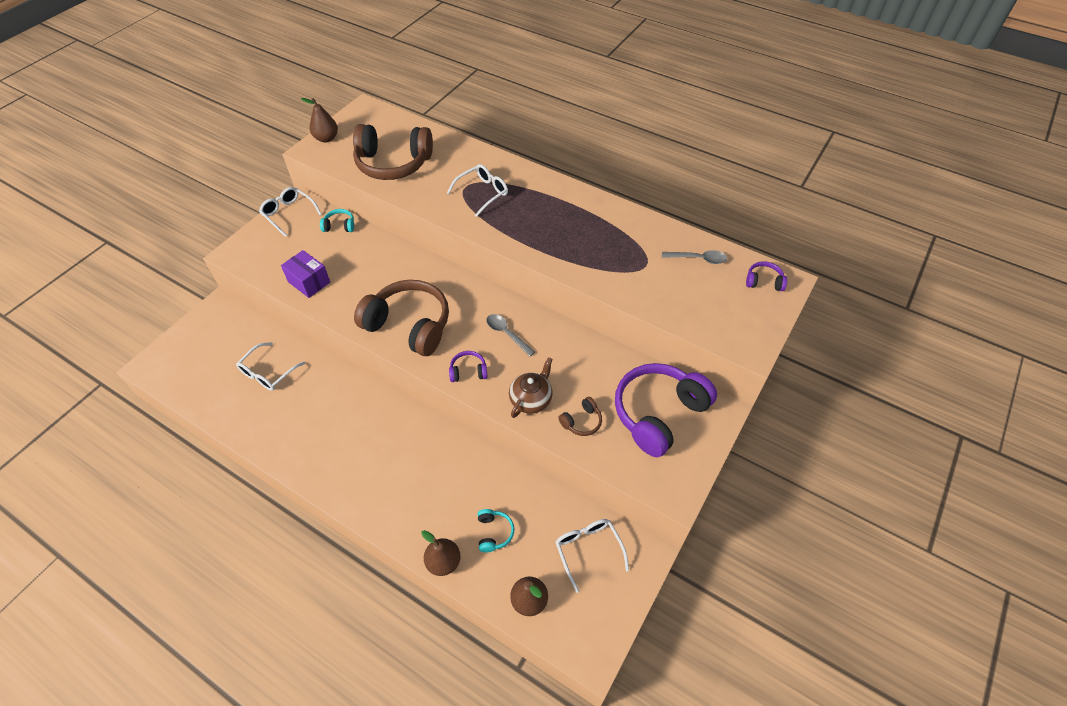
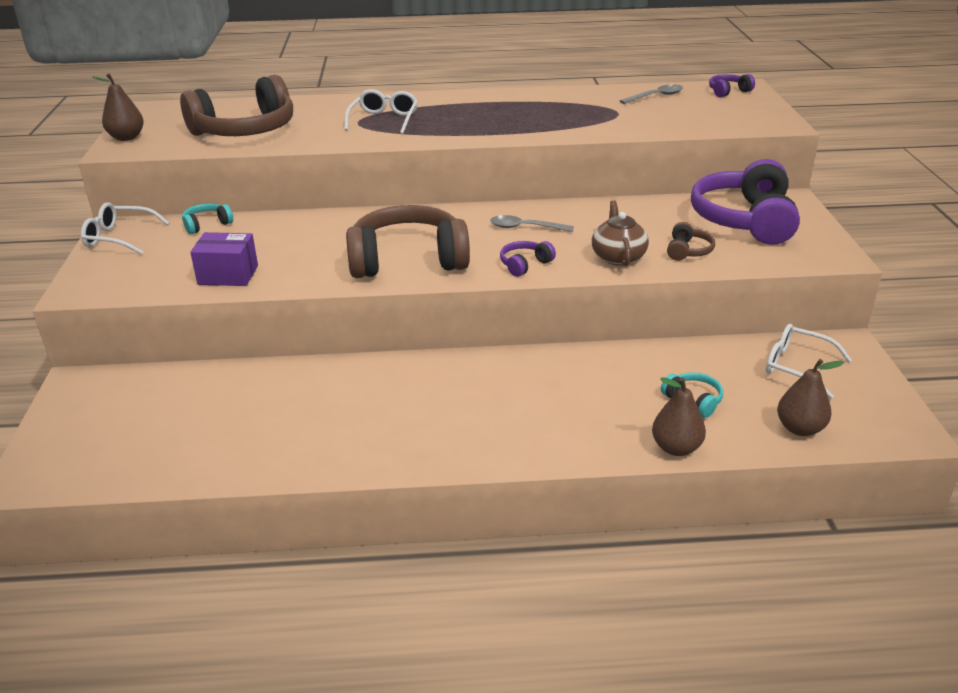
camera: 35 degrees left, 20 degrees down
(268, 373) = (235, 407): white glasses -> none

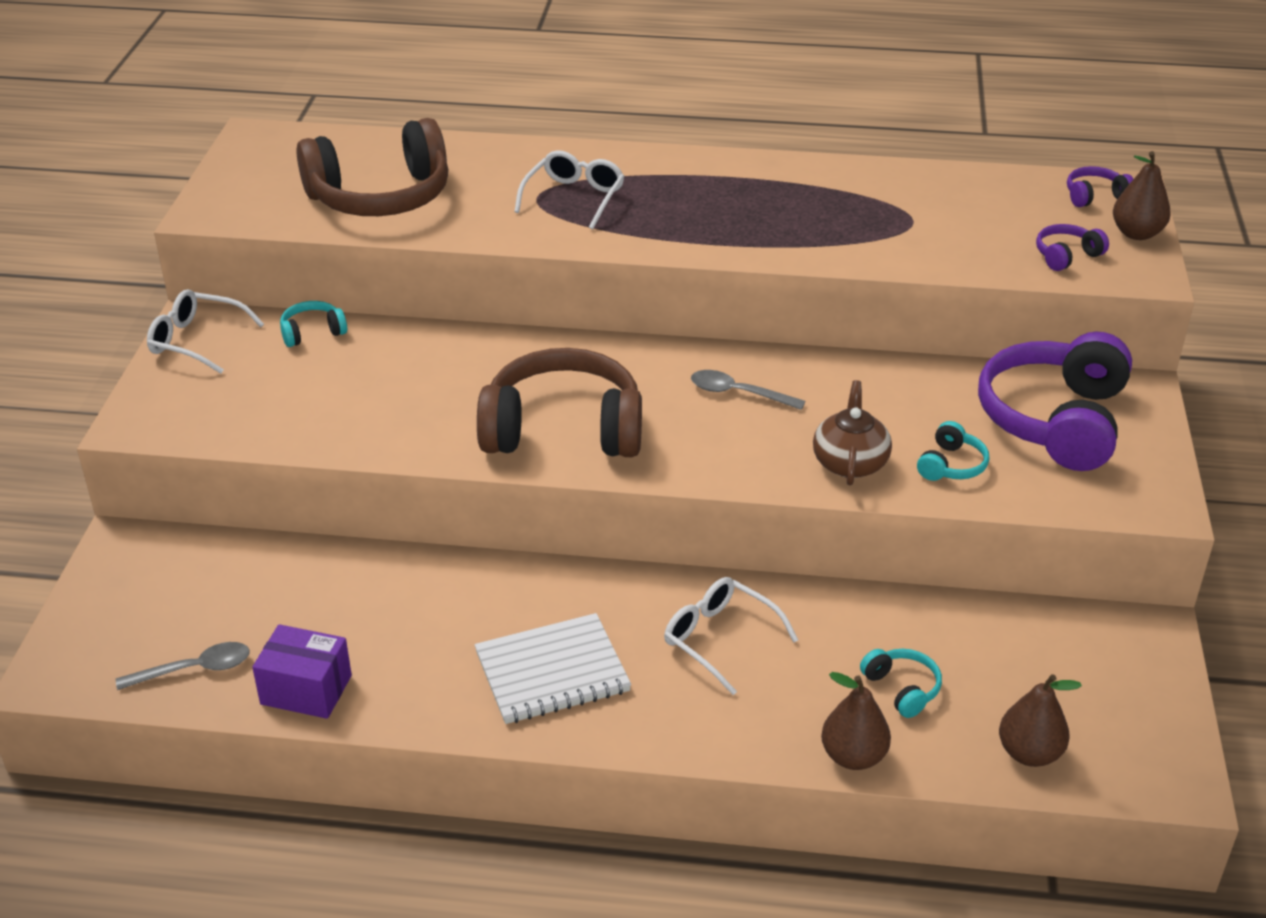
camera: 10 degrees right, 5 degrees up
(126, 138) = (222, 192): brown pear -> brown pear (1136, 233)
(228, 275) = (325, 423): purple box -> purple box (306, 690)
(433, 423) = (552, 672): none -> white notebook
(525, 265) = (718, 459): purple headphones -> purple headphones (1066, 256)
(656, 96) = (981, 194): grey spoon -> grey spoon (194, 669)
(688, 251) = (951, 465): brown headphones -> turquoise headphones
(796, 367) = (1064, 657): white glasses -> white glasses (720, 639)

